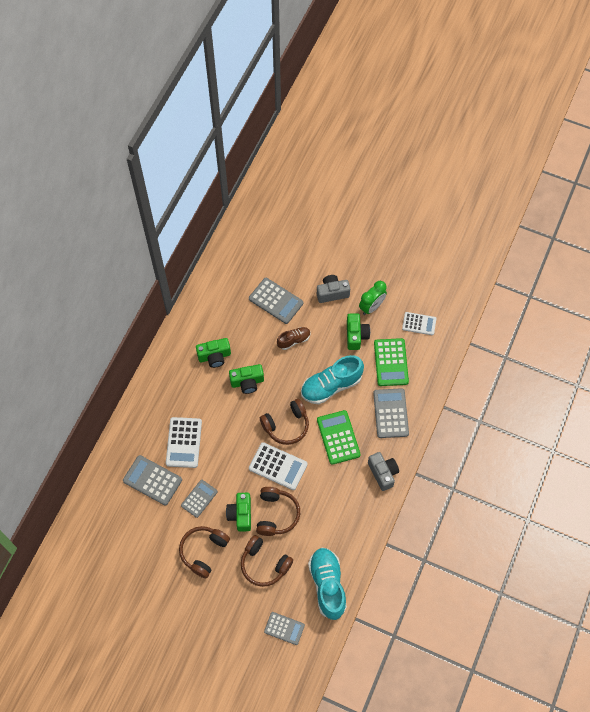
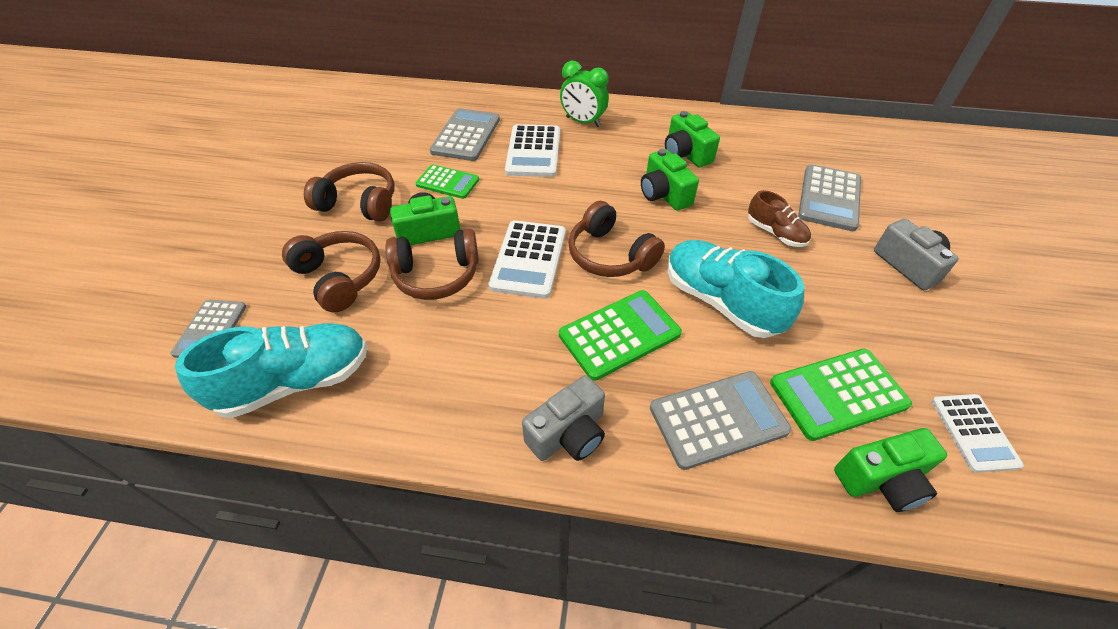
camera: 75 degrees right, 15 degrees down
(184, 442) = (533, 151): white calculator -> white calculator turned 75 degrees counterclockwise
(199, 498) = (447, 182): grey calculator -> green calculator
(264, 564) = (339, 278): brown headphones -> brown headphones turned 120 degrees clockwise
(356, 335) = (852, 319): green camera -> green camera (882, 480)
(371, 307) = (934, 332): green clock -> green clock (583, 122)

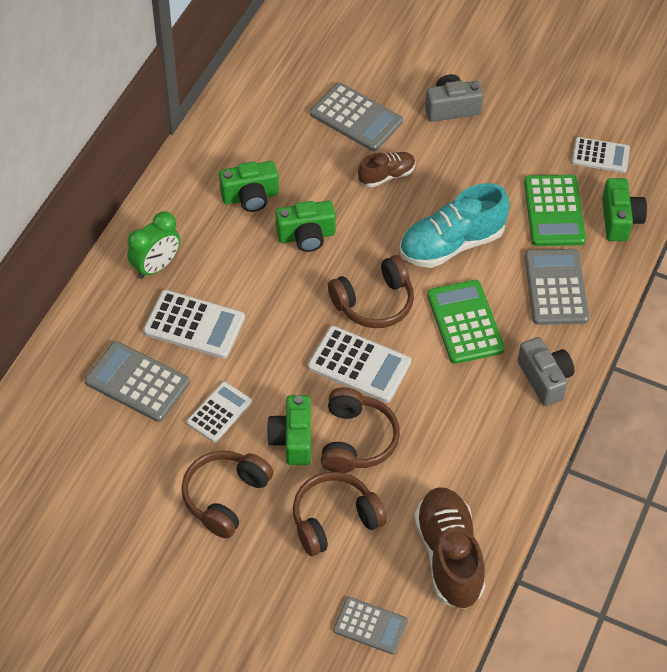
camera: 75 degrees left, 5 degrees up
(295, 381) = (449, 556): turquoise shoe -> brown shoe
(447, 182) = (219, 412): green calculator -> white calculator

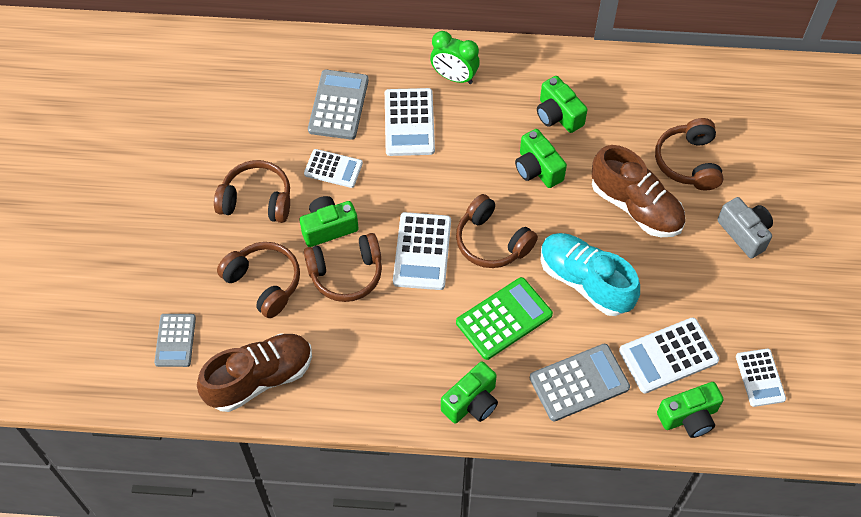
camera: 70 degrees right, 5 degrees up
(356, 118) = (688, 162): grey calculator -> brown headphones
(387, 175) = (636, 207): brown shoe -> brown shoe, size x1.82
(545, 379) = (471, 402): grey camera -> green camera
(554, 211) = (668, 356): green calculator -> white calculator

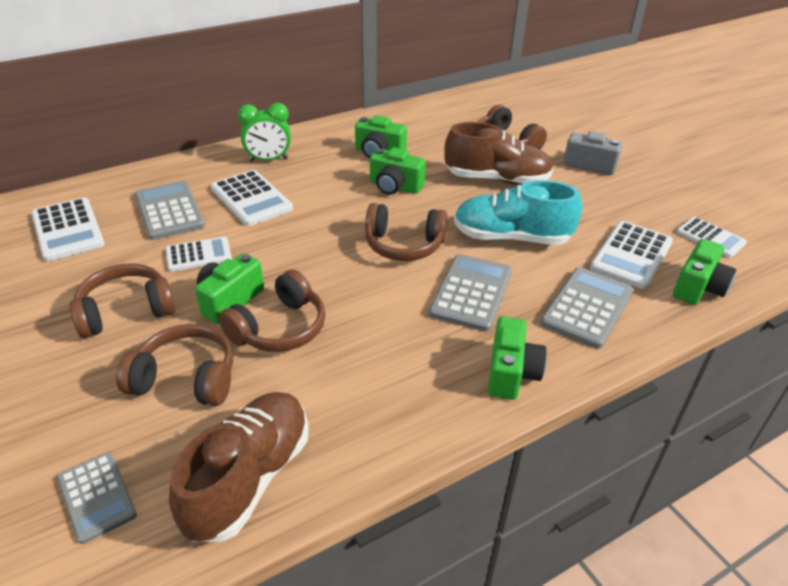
camera: 35 degrees left, 20 degrees down
(422, 251) = (344, 278): white calculator -> white calculator (68, 230)
(504, 319) = (471, 292): green calculator -> grey calculator

